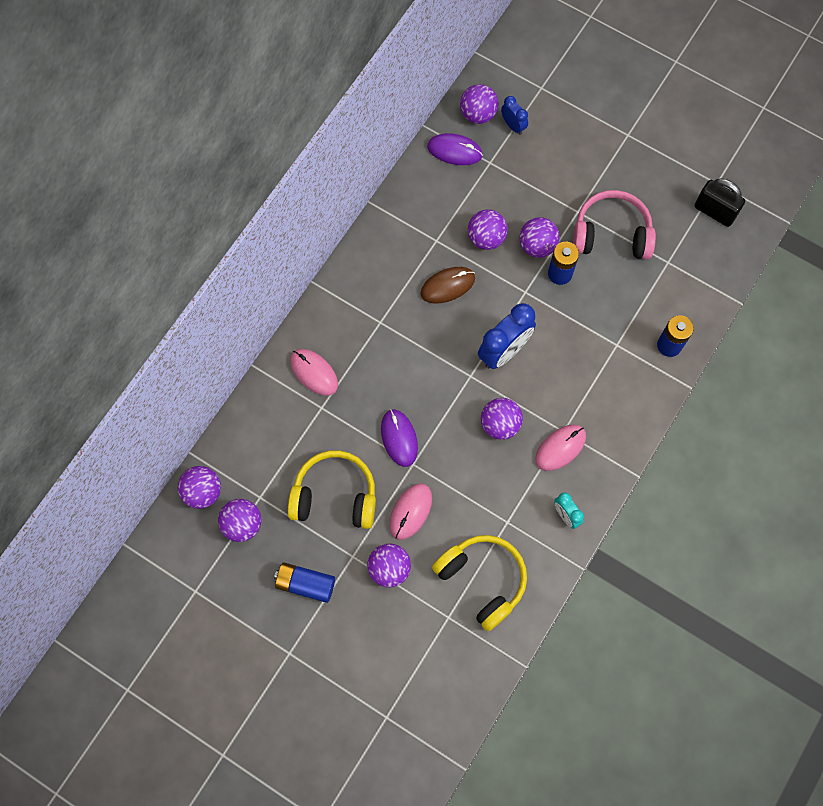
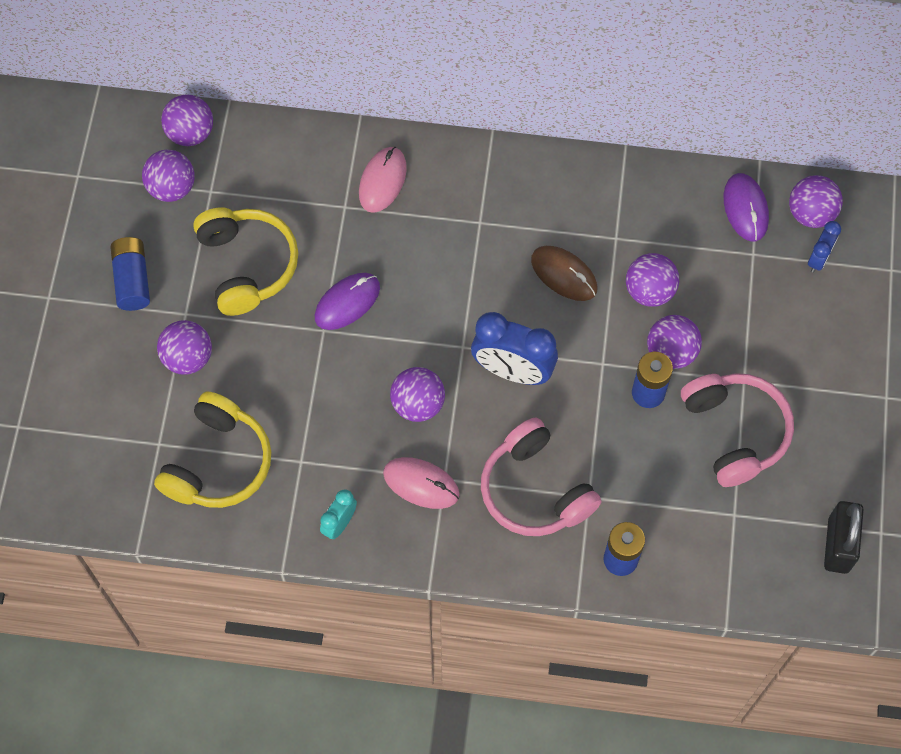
camera: 65 degrees right, 5 degrees down
(411, 511) = (265, 352): pink mouse -> none
(597, 376) = (535, 490): none -> pink headphones

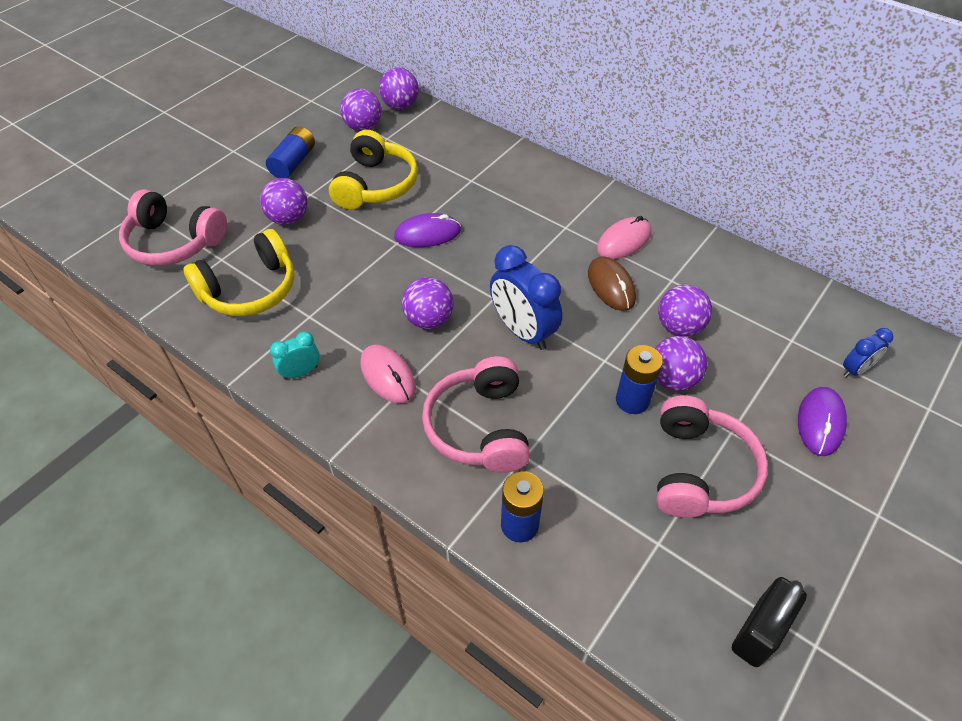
camera: 30 degrees right, 15 degrees down
(91, 450) = (174, 242): none -> pink headphones
(382, 181) = (509, 176): pink mouse -> pink mouse (623, 241)
(745, 208) = (801, 306): purple mouse -> purple mouse (820, 423)
(810, 213) = (863, 333): purple ball -> none

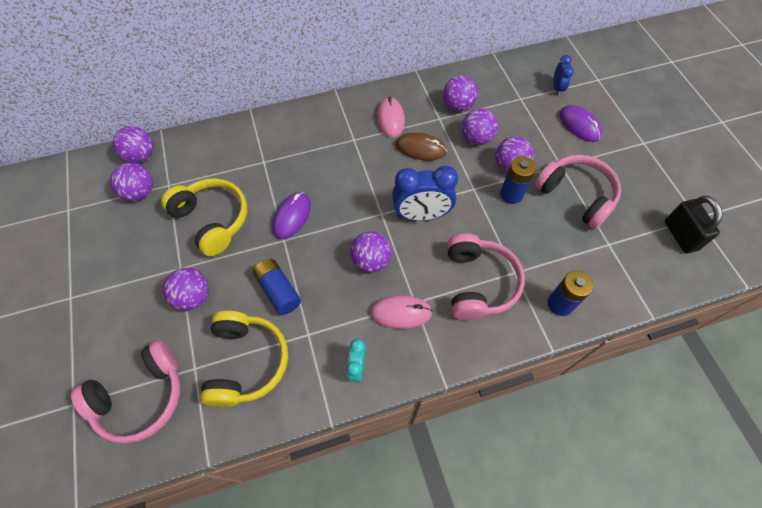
camera: 55 degrees left, 10 degrees up
(293, 163) = (132, 261): blue battery -> blue battery (278, 291)
(480, 427) = (478, 283): pink headphones -> pink headphones turned 120 degrees counterclockwise
(708, 287) = (457, 106): none -> purple ball

